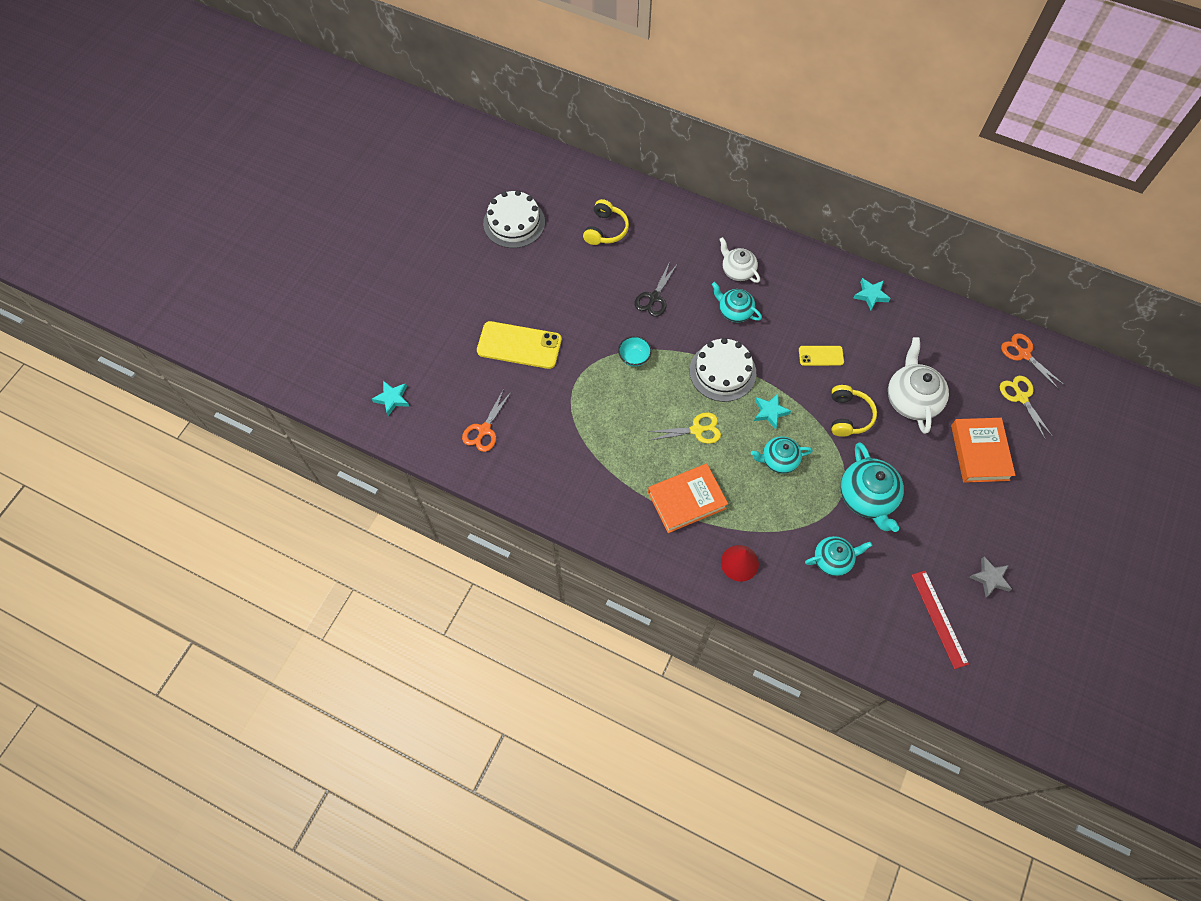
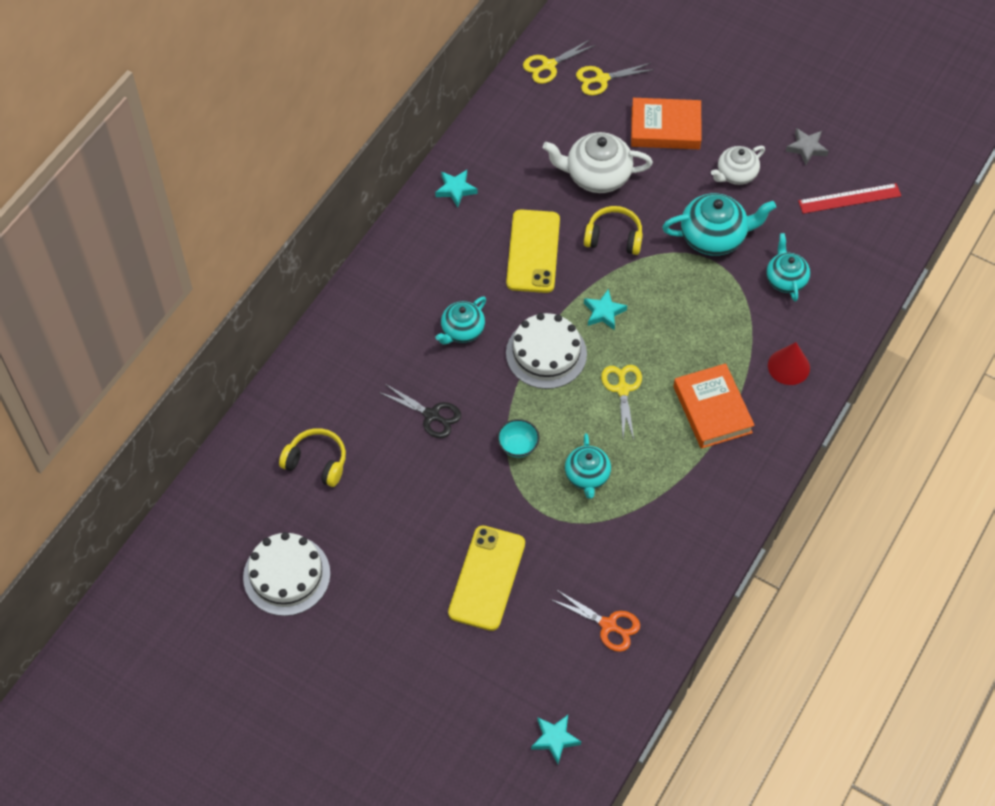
camera: 85 degrees left, 5 degrees down
(737, 270) = (402, 320): white teapot -> white teapot (736, 174)
(778, 460) = (665, 312): turquoise teapot -> turquoise teapot (587, 476)
(821, 356) = (533, 251): yellow phone -> yellow phone, size x1.85
(1024, 354) = (548, 65): orange scissors -> yellow scissors

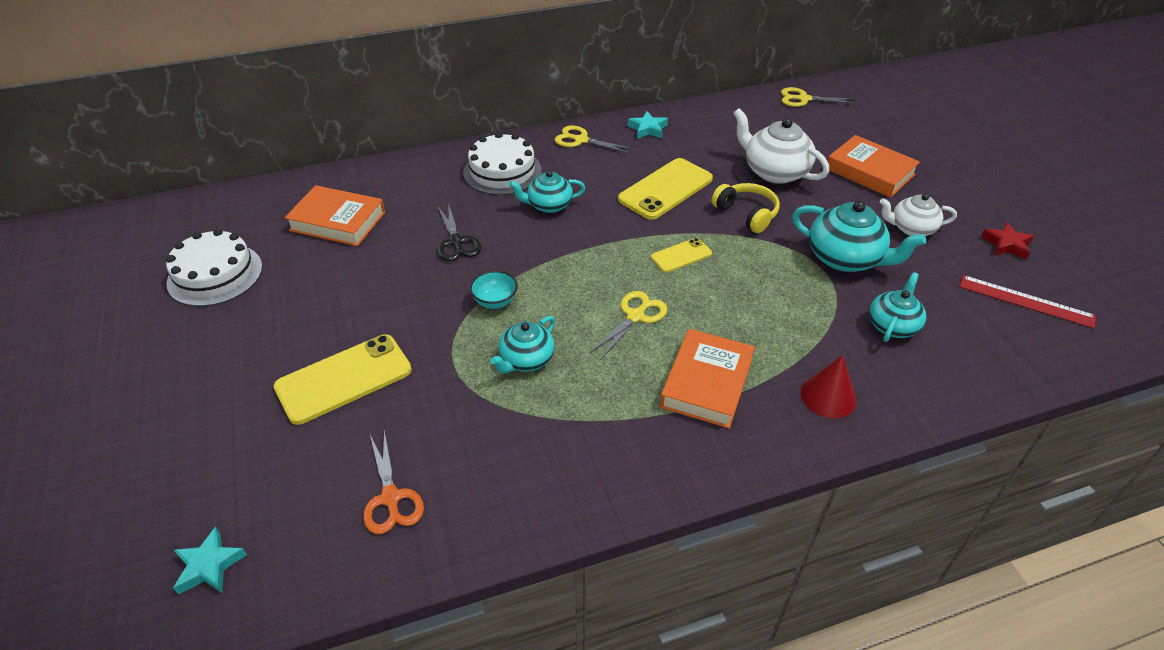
camera: 40 degrees right, 15 degrees down
(316, 462) = (338, 221): yellow headphones -> orange book
(546, 353) = (597, 255): white cake -> white cake (502, 171)
(601, 79) = (841, 123): yellow scissors -> yellow scissors (581, 140)
(604, 312) = (681, 255): turquoise star -> yellow phone
(806, 148) = (1006, 244): grey star -> red star

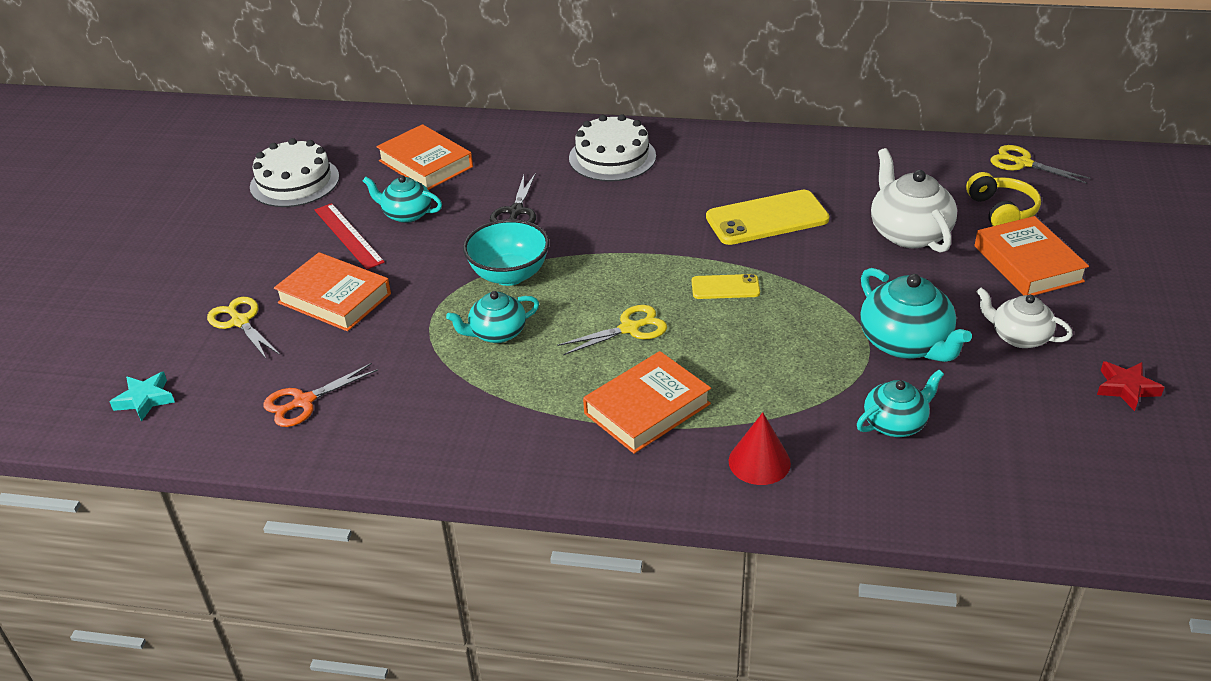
camera: 30 degrees right, 5 degrees down
(344, 379) = (335, 298): yellow phone -> orange book
(391, 498) = (304, 402): orange scissors -> orange scissors turned 45 degrees clockwise
(495, 302) = (509, 275): turquoise bowl -> turquoise bowl, size x1.72
(548, 205) = (631, 202): turquoise teapot -> turquoise teapot (406, 214)
(581, 140) = (718, 146): yellow scissors -> yellow scissors (240, 322)
(647, 129) = (802, 152): turquoise star -> none
(746, 214) = (834, 267): yellow headphones -> yellow headphones (1001, 211)
(1026, 301) = (1086, 452): red ruler -> red ruler (348, 235)

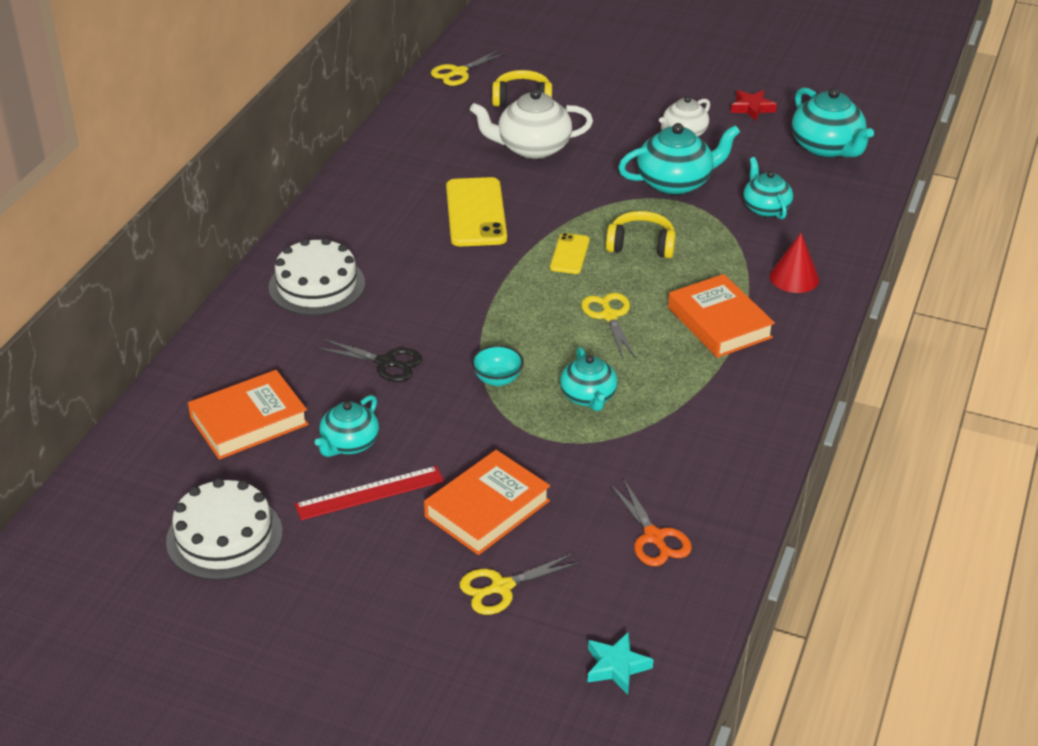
camera: 80 degrees left, 0 degrees up
(509, 275) = (497, 379): turquoise bowl -> turquoise bowl, size x0.58
(766, 333) = (641, 245): none -> yellow headphones
(1027, 264) = (597, 107): orange book -> none
(1078, 469) = (827, 148): none -> turquoise teapot

